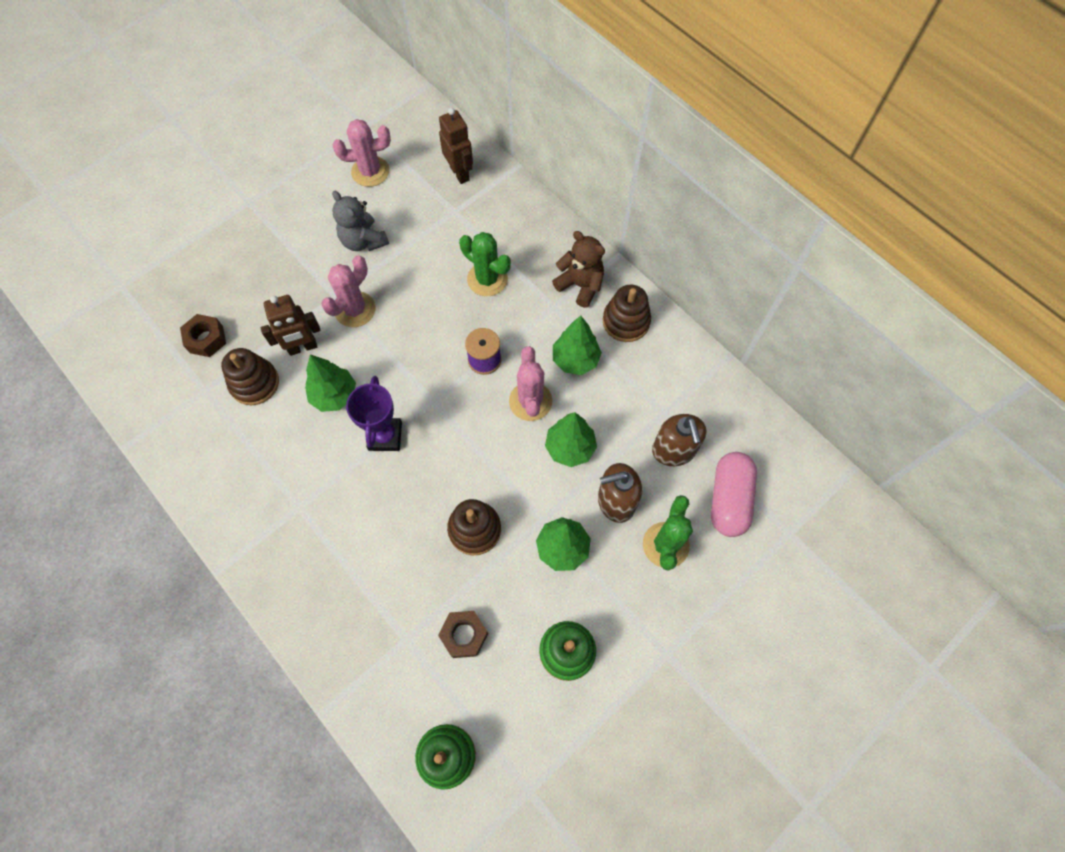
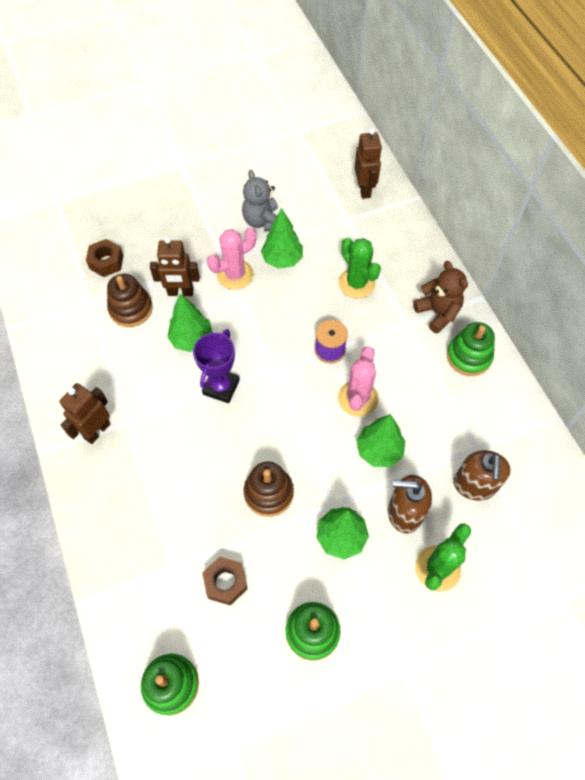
camera: 20 degrees right, 5 degrees down
(269, 528) = (97, 431): none -> brown robot
(370, 171) = (289, 168): pink cactus -> none
(575, 360) = (411, 375): green tree -> green tree (282, 260)
(626, 321) = (468, 356): brown stacking toy -> green stacking toy
(729, 499) = (513, 547): pink capsule -> none

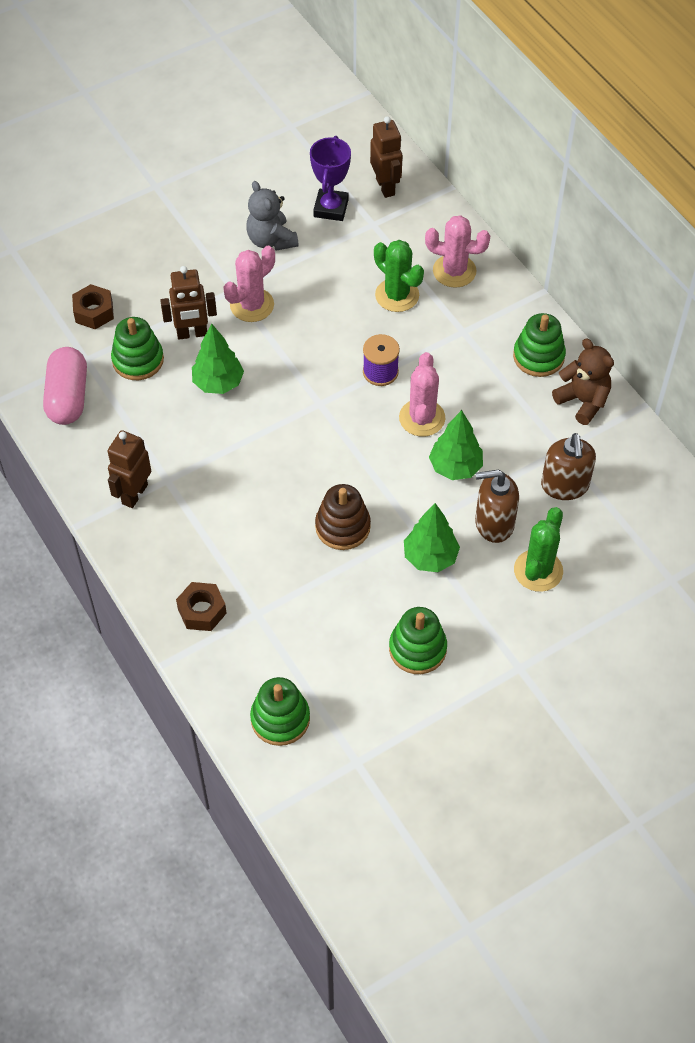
camera: 10 degrees left, 5 degrees down
(66, 333) = (68, 397): none -> pink capsule
(131, 309) = (138, 360): brown stacking toy -> green stacking toy
(221, 387) = (265, 428): purple trophy -> purple trophy (331, 208)
(225, 582) = (315, 619): brown nut -> brown nut (202, 611)
(282, 260) = (304, 281): green tree -> none
(408, 269) = (454, 271): none -> pink cactus
(438, 313) = (496, 315): brown teddy bear -> brown teddy bear (583, 401)

